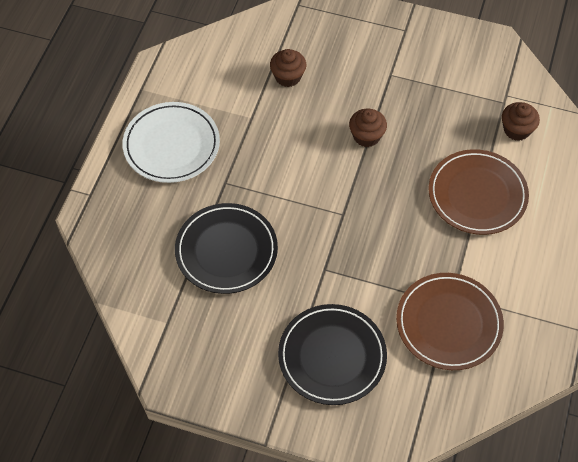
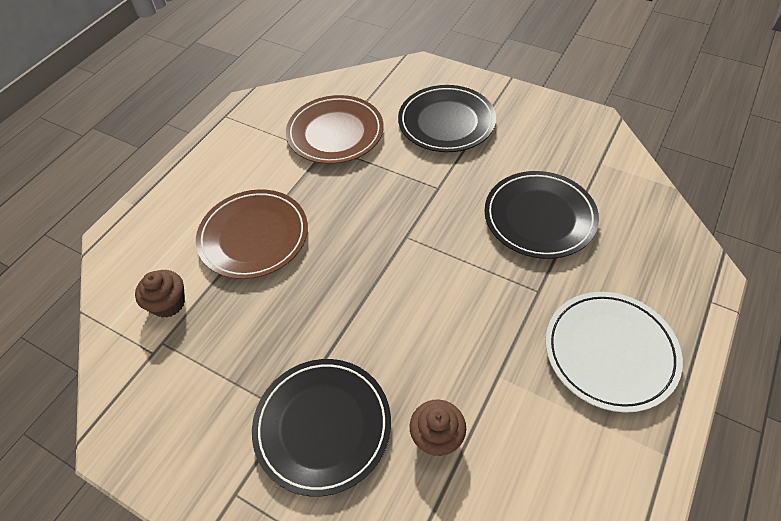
camera: 165 degrees left, 5 degrees down
(364, 71) = (322, 426): none -> black plate
(366, 136) = (351, 324): brown cupcake -> none

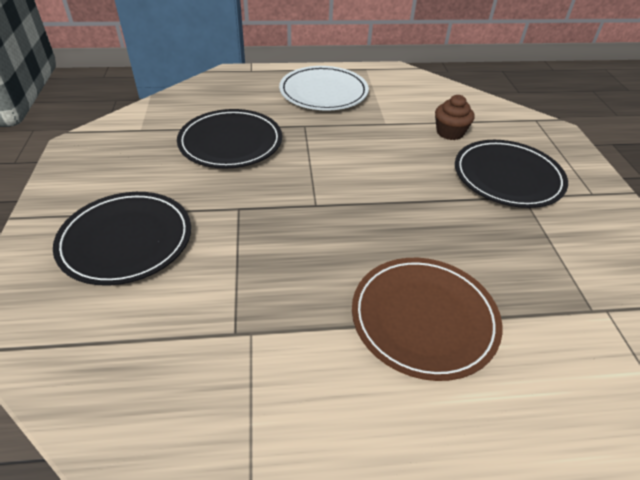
camera: 130 degrees left, 10 degrees down
(168, 303) = (564, 337): brown cupcake -> none
(335, 133) = (203, 340): brown plate -> none

